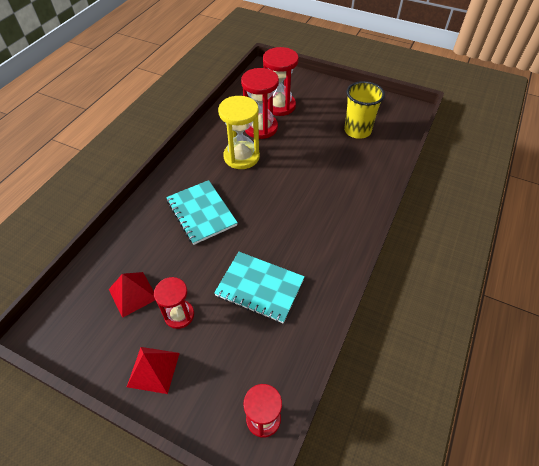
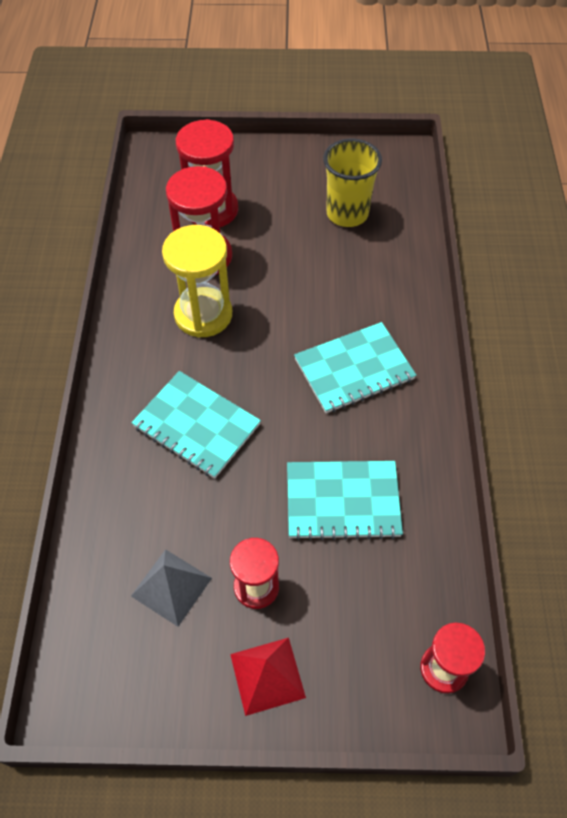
camera: 25 degrees left, 5 degrees up
(133, 294) = (171, 587): red pyramid -> grey pyramid
(311, 216) = (354, 369): none -> turquoise notebook

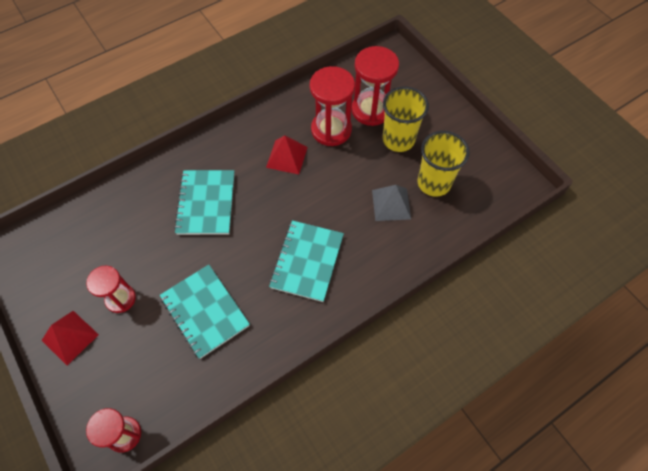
camera: 55 degrees right, 5 degrees up
(171, 587) = (97, 256): grey pyramid -> grey pyramid (391, 204)
(203, 314) = (287, 157): yellow hourglass -> red pyramid
(270, 210) = (398, 139): none -> yellow cup
(354, 369) = (307, 261): turquoise notebook -> turquoise notebook turned 75 degrees clockwise

